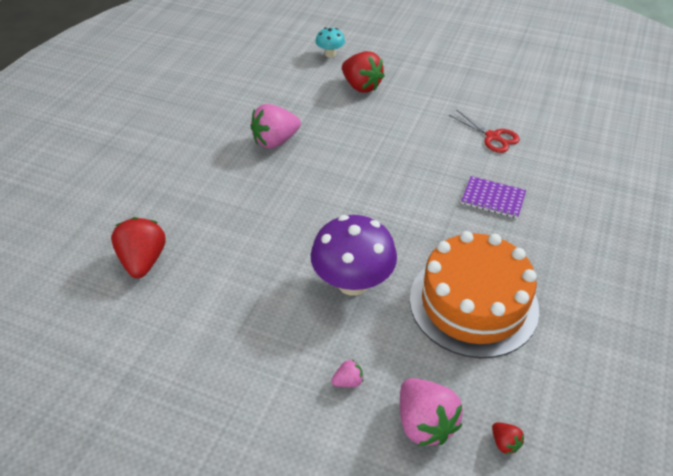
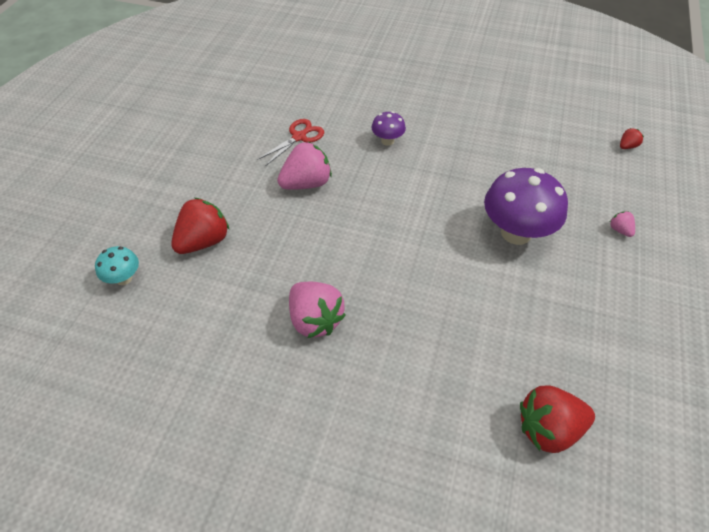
camera: 95 degrees left, 5 degrees up
(424, 423) = (633, 185): pink strawberry -> pink strawberry (306, 183)
(473, 303) = (512, 157): orange cake -> none
(493, 198) = (387, 141): purple notebook -> purple mushroom

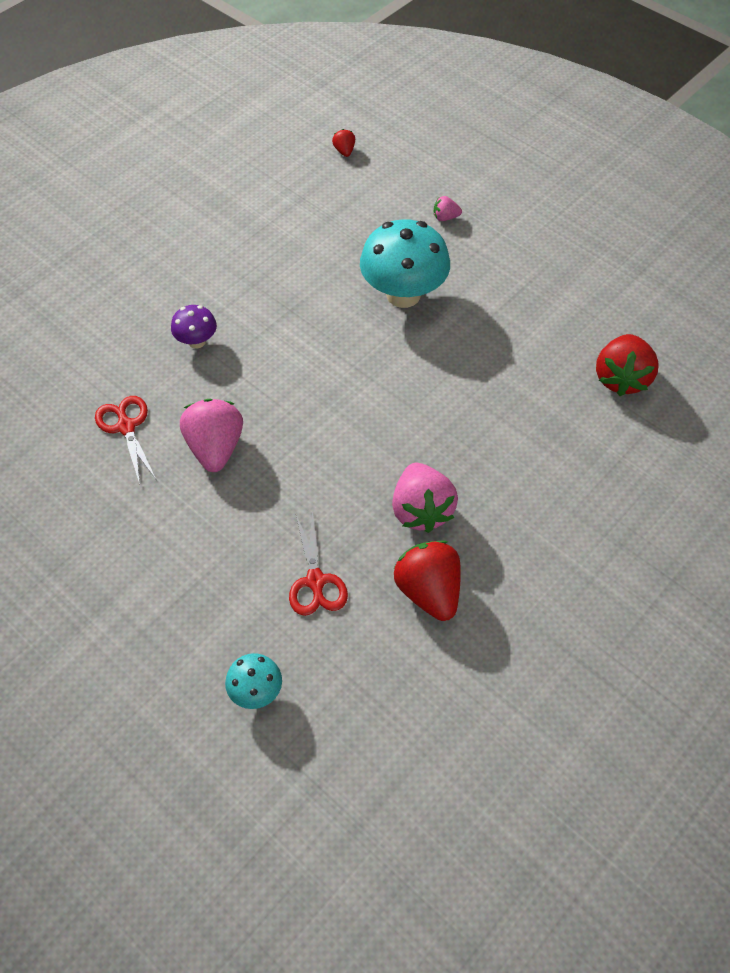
camera: 65 degrees left, 5 degrees up
(203, 241) = (245, 586): red strawberry -> red strawberry (428, 591)
(223, 278) = (315, 581): none -> red scissors
(315, 320) = (421, 510): pink strawberry -> pink strawberry turned 90 degrees clockwise
(516, 233) = (403, 294): purple mushroom -> turquoise mushroom

